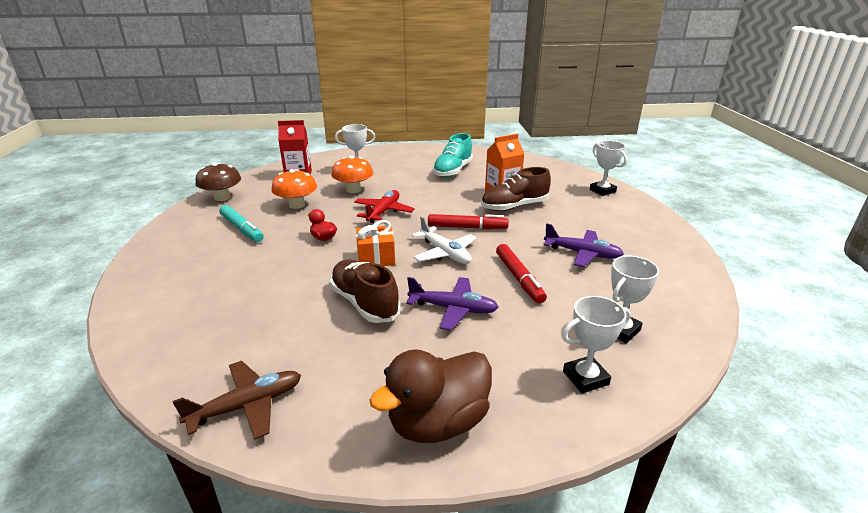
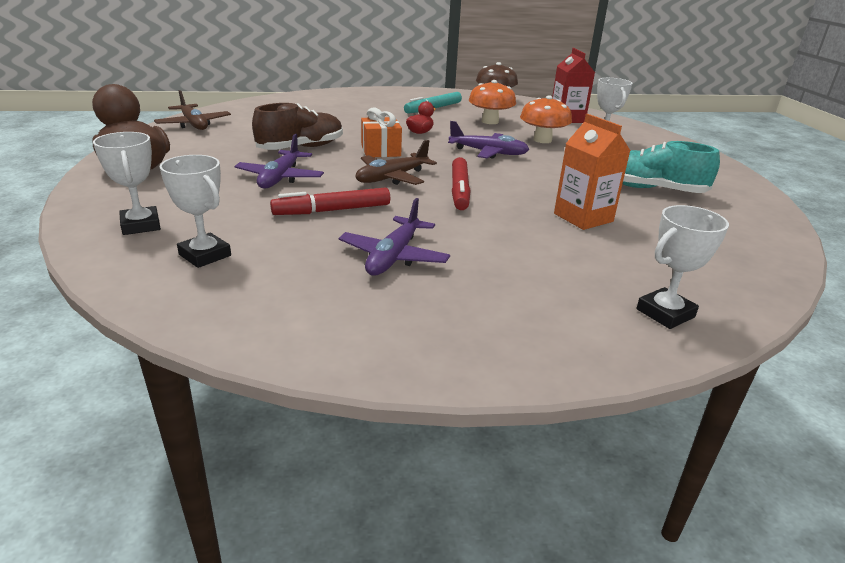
camera: 85 degrees right, 0 degrees up
(383, 212) = (488, 153): red plane -> purple plane
(445, 253) = (392, 178): white plane -> brown plane
(514, 207) = (539, 223): brown shoe -> none

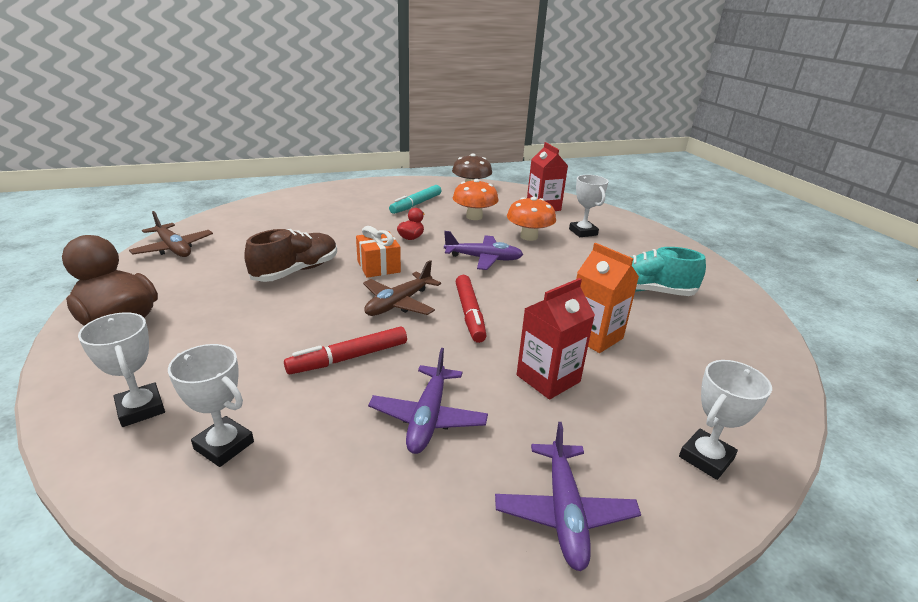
camera: 10 degrees left, 0 degrees up
(280, 178) = (283, 317): purple plane -> purple plane (564, 512)
(522, 242) = (548, 378): none -> red carton

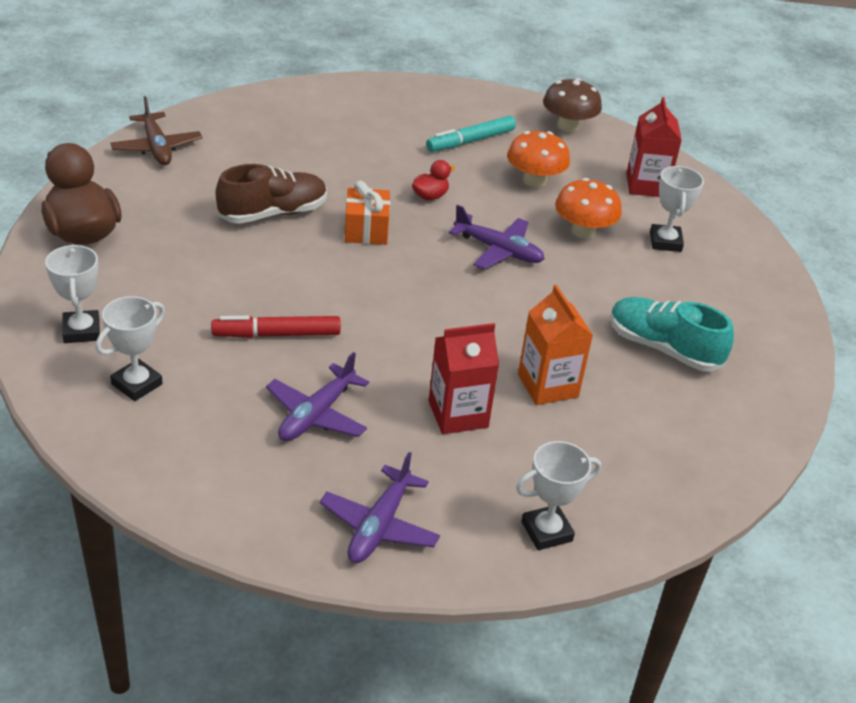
camera: 20 degrees right, 10 degrees up
(224, 445) = (137, 384): white trophy -> white trophy turned 75 degrees clockwise
(399, 303) = (361, 285): brown plane -> none
(469, 313) = (429, 319): red marker -> none

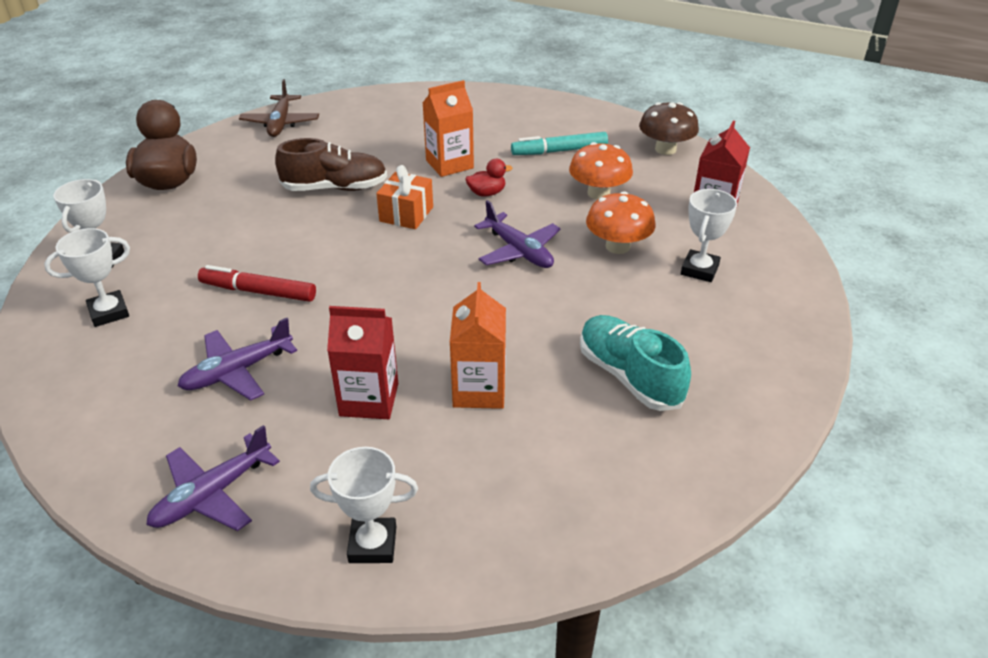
camera: 25 degrees right, 0 degrees up
(372, 170) = (449, 164): none -> orange carton

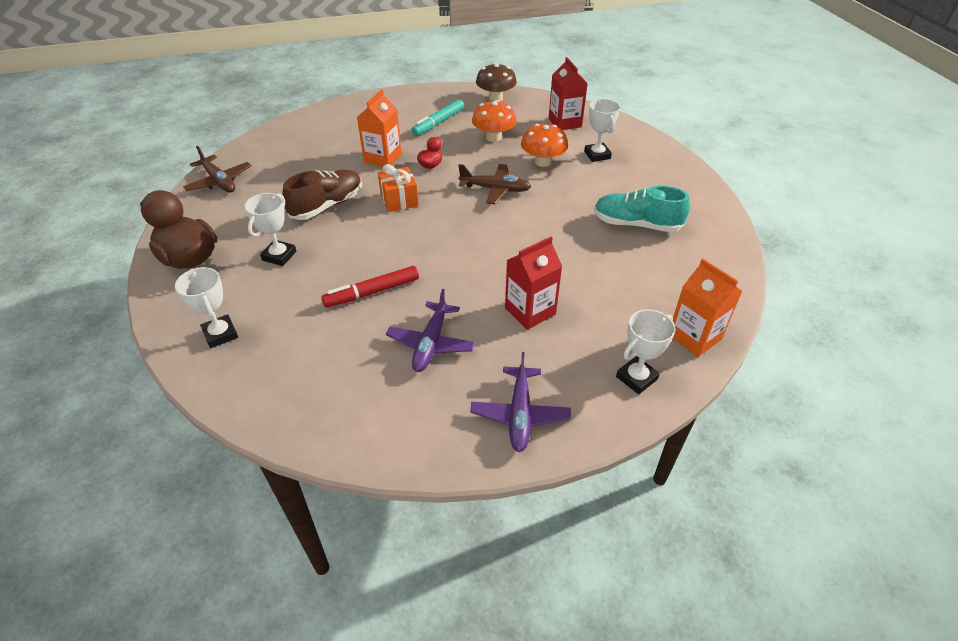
camera: 40 degrees left, 5 degrees up
(109, 312) = (283, 363): white trophy -> white trophy (279, 256)
(479, 390) = (578, 272): orange carton -> orange carton (694, 337)
(519, 251) = (495, 189): purple plane -> brown plane

